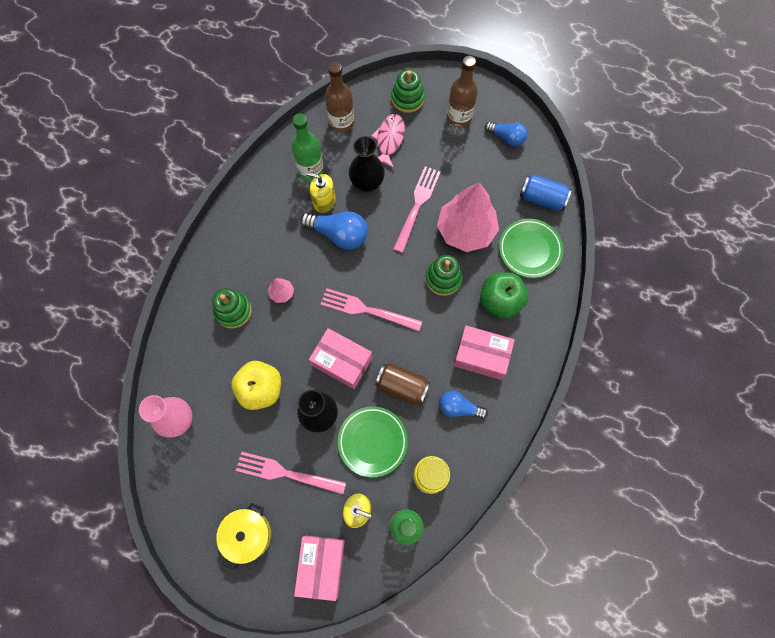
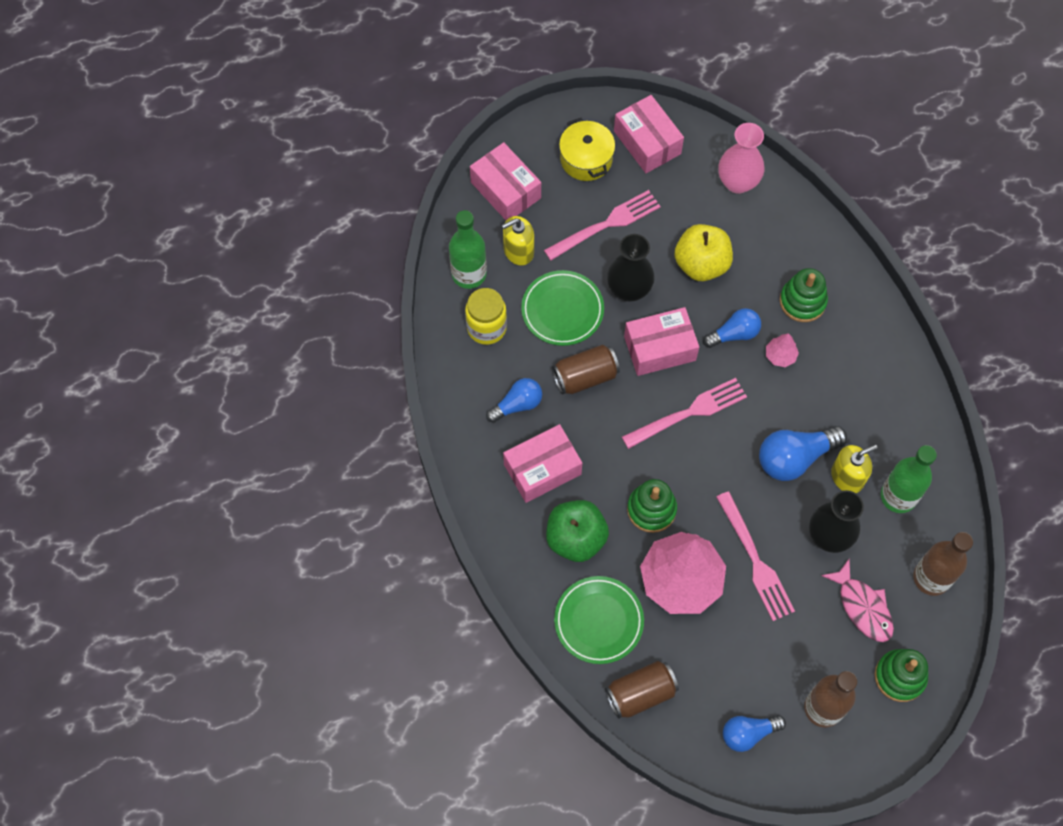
camera: 135 degrees right, 5 degrees down
(198, 506) = (647, 142): none -> pink box
(292, 329) = (734, 334): none -> blue light bulb
(542, 199) = (640, 693): blue can -> brown can

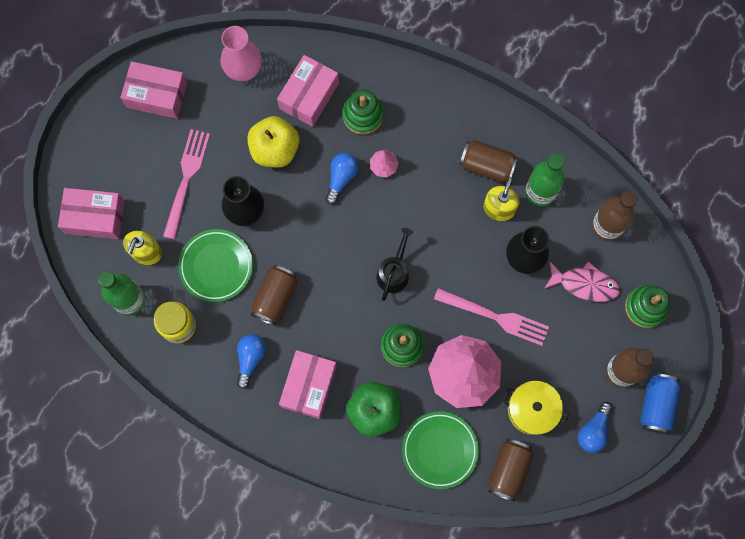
camera: 45 degrees left, 10 degrees up
(586, 159) = (127, 144): yellow pot -> yellow pot (532, 409)
(659, 348) = (304, 233): pink box -> pink box (309, 96)
(688, 413) = (363, 259): pink fork -> none
(704, 446) = (394, 272): none -> black watering can
(795, 458) = (456, 226): blue light bulb -> none
(827, 767) = (656, 405): none -> blue can
(871, 434) = (487, 166): none -> brown can

